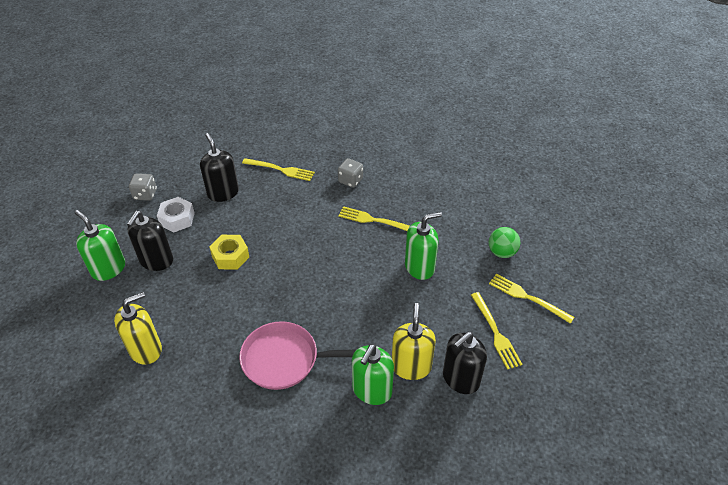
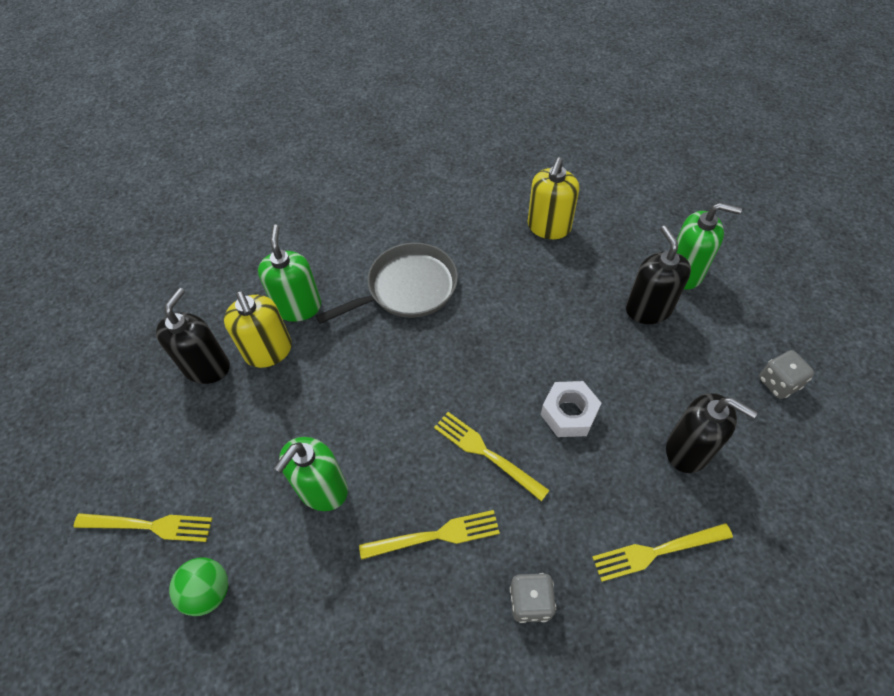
camera: 150 degrees right, 10 degrees up
(177, 219) = (694, 373): white nut -> white nut (569, 413)
(230, 256) = (574, 362): yellow nut -> none
(284, 359) = (408, 288): pink pan -> grey pan
(496, 333) = (181, 445): yellow fork -> yellow fork (485, 453)

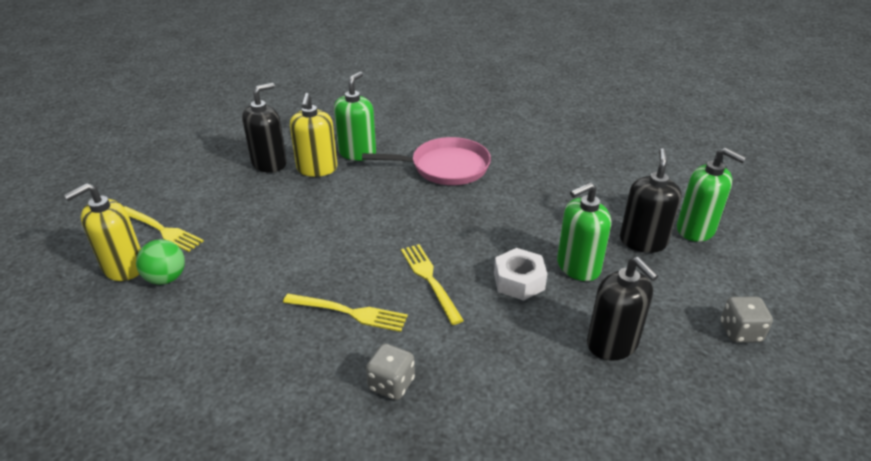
camera: 25 degrees right, 20 degrees down
(322, 489) = (289, 254): green soap dispenser -> green soap dispenser (578, 267)
(408, 288) = (446, 167): grey pan -> pink pan
(549, 227) = (590, 167): yellow soap dispenser -> yellow soap dispenser (123, 267)
(656, 552) = (529, 399): yellow fork -> none

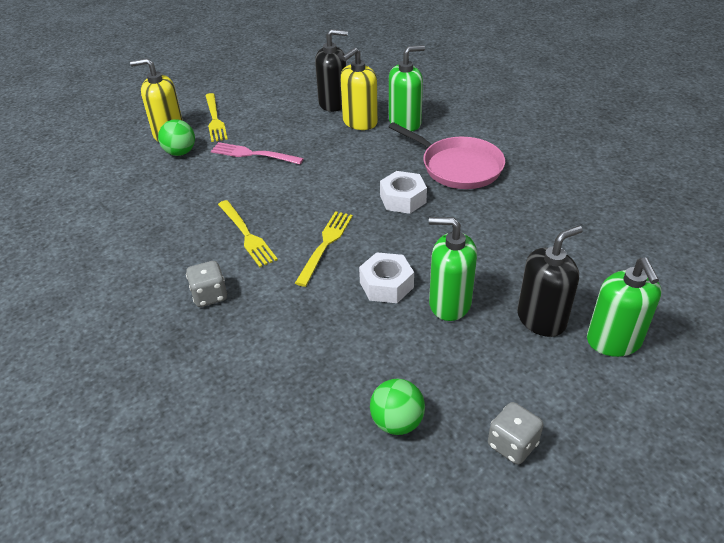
camera: 45 degrees right, 5 degrees up
(252, 242) = (253, 154): none -> pink fork
(439, 211) = (403, 199): none -> white nut
(612, 344) = (388, 374): black soap dispenser -> none
(664, 371) = (397, 422): none -> green ball

